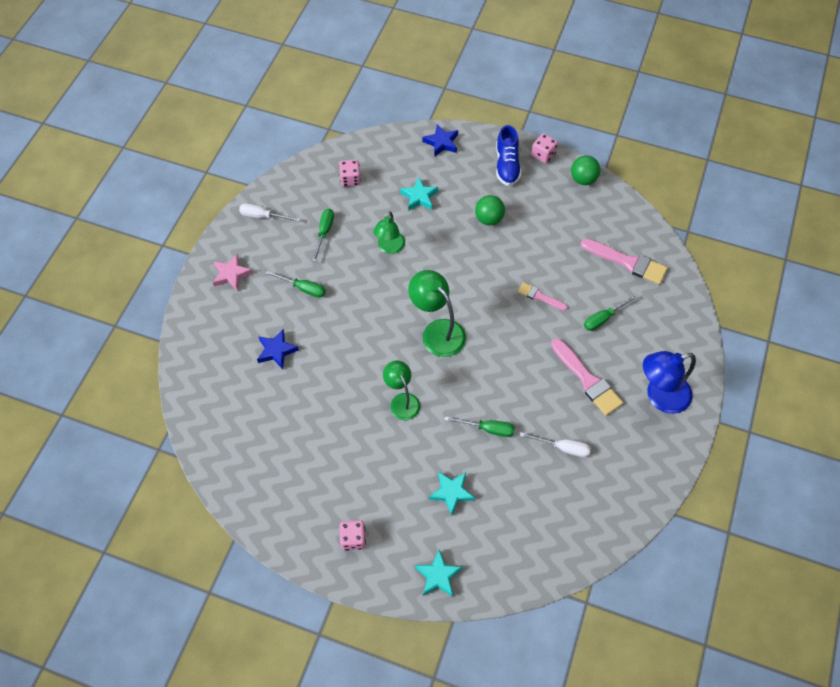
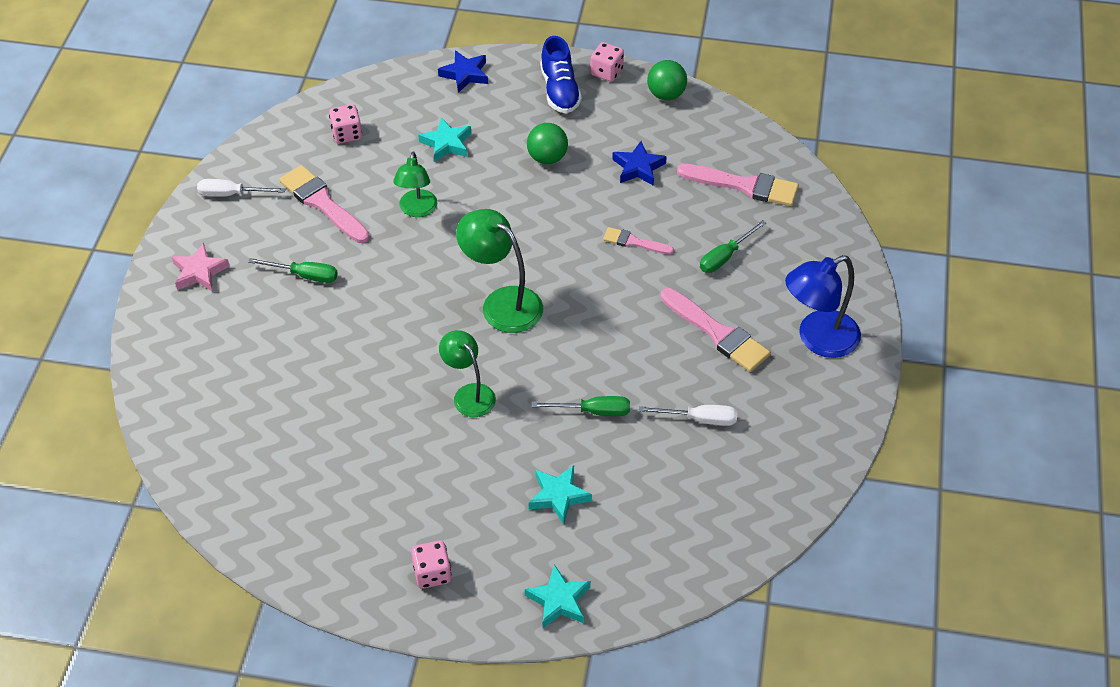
camera: 10 degrees left, 10 degrees down
(276, 351) = (281, 357): blue star -> blue star (638, 167)
(324, 232) = (322, 203): green screwdriver -> pink brush

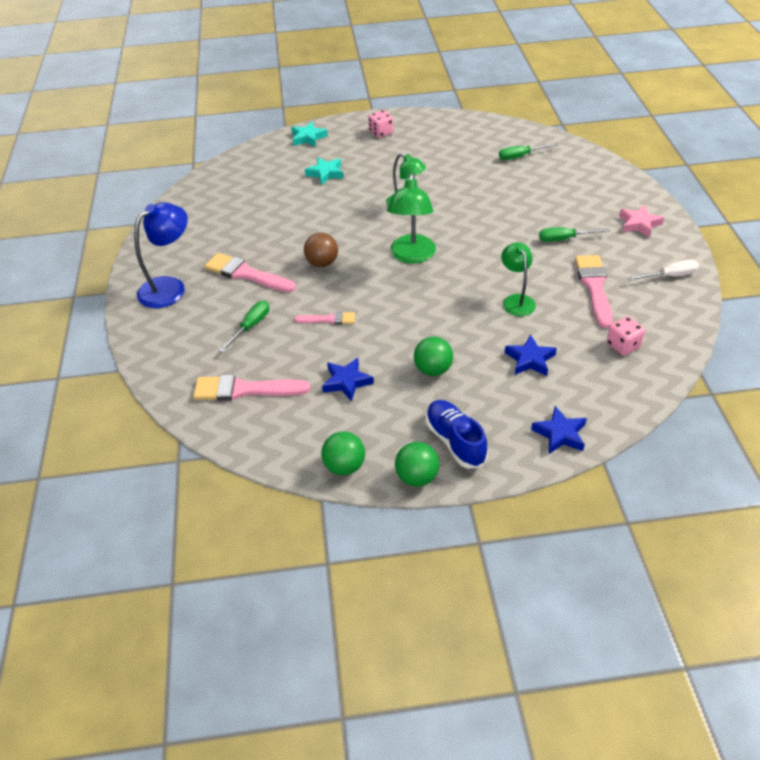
camera: 165 degrees right, 5 degrees down
(322, 203) = (594, 287): pink brush -> pink brush turned 120 degrees counterclockwise
(446, 143) = (530, 359): turquoise star -> blue star
(502, 303) = (412, 256): green lamp -> green lamp turned 75 degrees clockwise
(593, 411) = (320, 214): green screwdriver -> green screwdriver (520, 156)
(606, 72) = (417, 477): pink dice -> green ball
(617, 323) = (322, 263): none -> brown ball
(700, 419) = (248, 225): white screwdriver -> none

